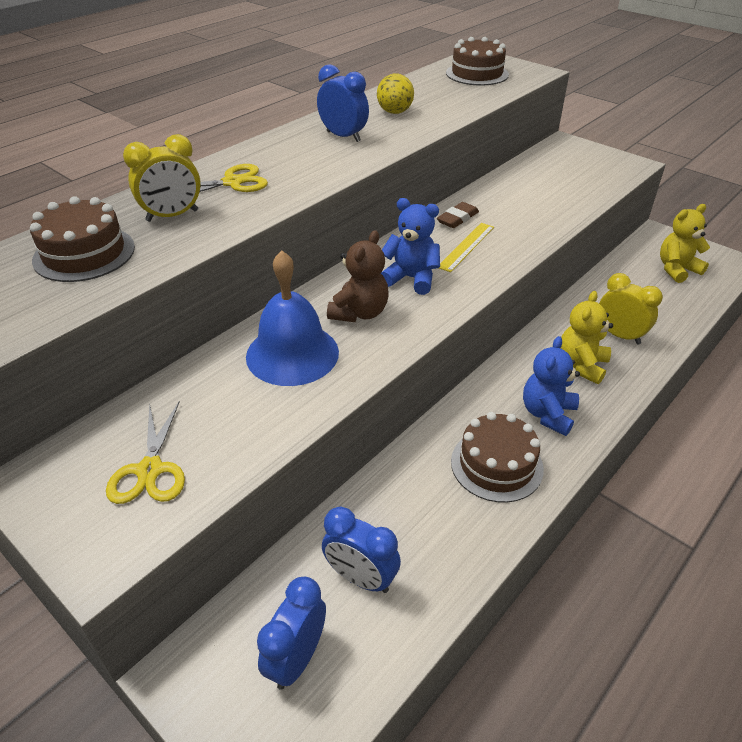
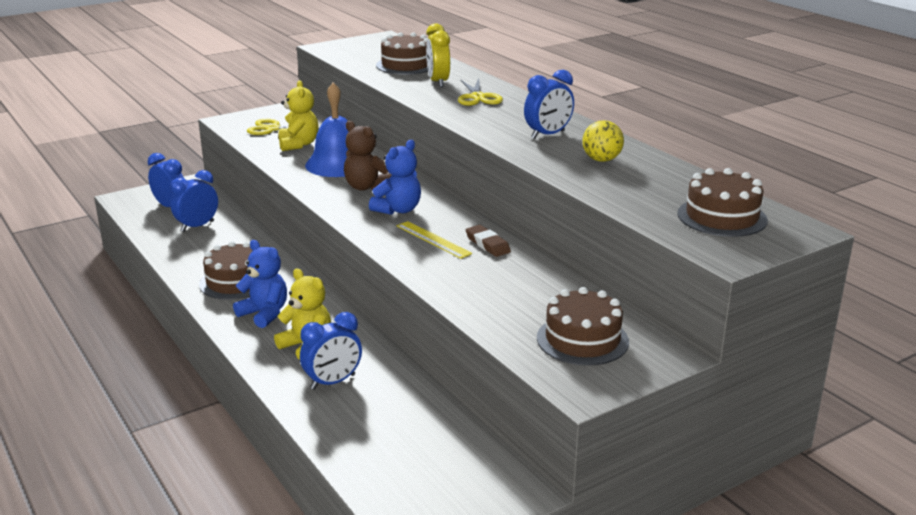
camera: 105 degrees right, 15 degrees down
(574, 168) = (582, 339): none -> brown cake
(619, 335) = (333, 382): yellow clock -> blue clock
(677, 269) = (427, 472): yellow teddy bear -> yellow teddy bear (298, 144)

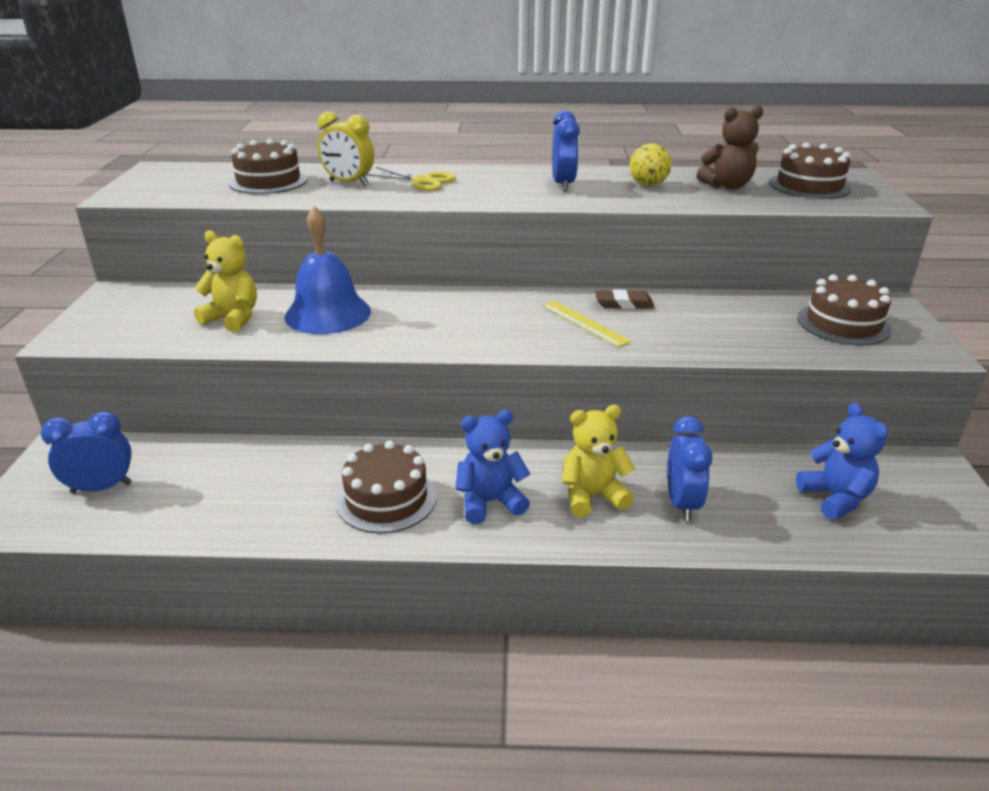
camera: 55 degrees left, 5 degrees up
(197, 226) = (195, 483): blue clock -> none
(273, 129) = (156, 319): yellow scissors -> none
(366, 187) = (413, 317): brown teddy bear -> brown teddy bear (727, 186)
(398, 210) = (493, 319): blue teddy bear -> blue teddy bear (835, 498)
(433, 239) = (584, 323): yellow ruler -> yellow ruler turned 60 degrees clockwise

